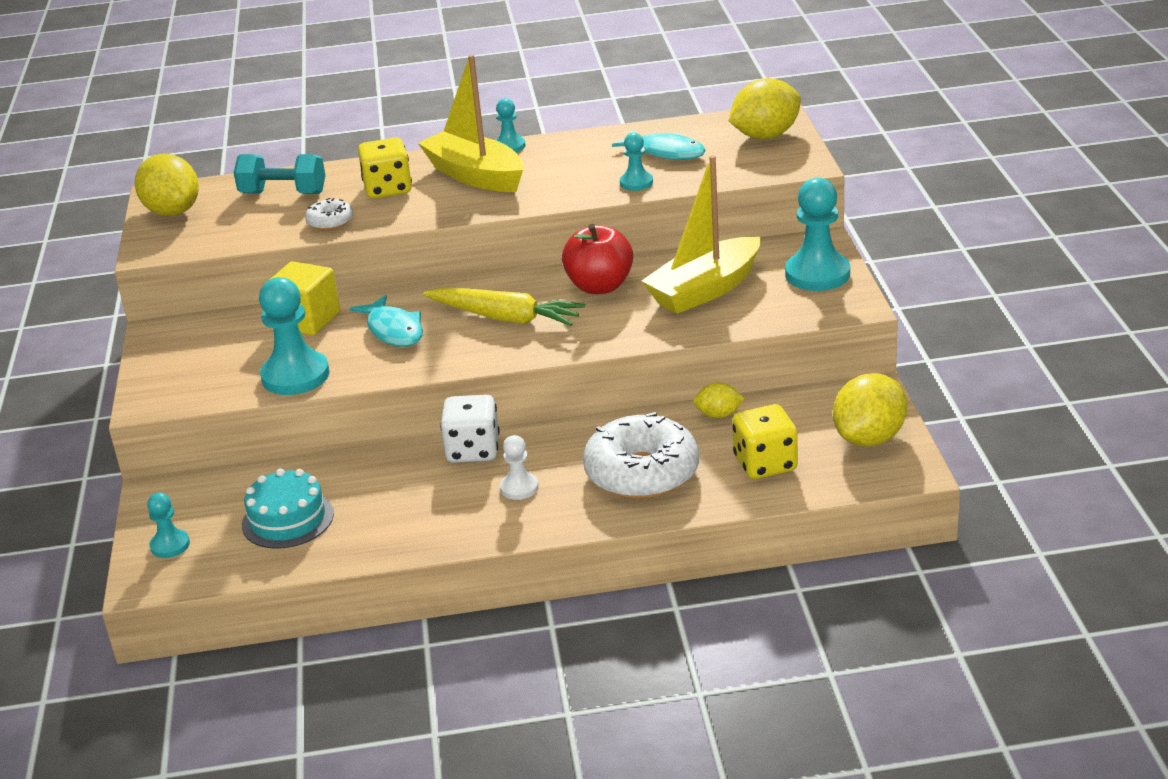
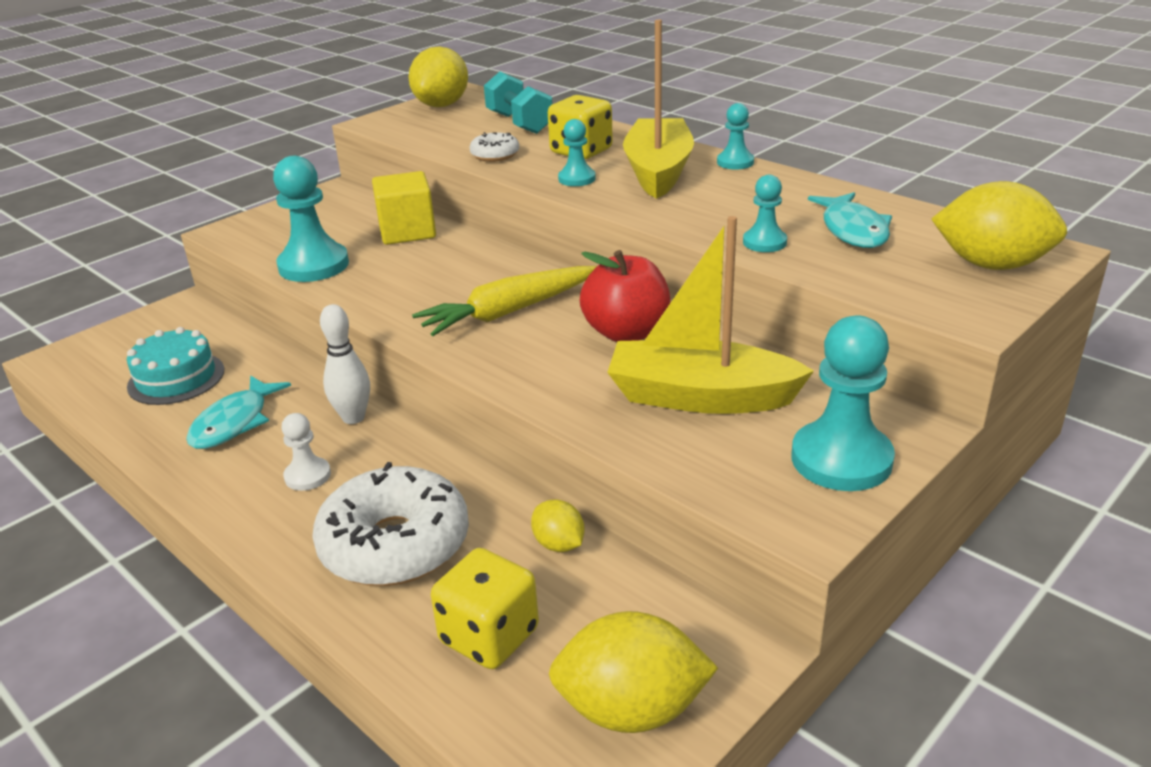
camera: 50 degrees right, 0 degrees up
(170, 545) = (109, 346): turquoise pawn -> turquoise pawn (577, 179)
(394, 330) = (429, 272): turquoise fish -> turquoise fish (234, 422)
(473, 450) = (353, 417): white dice -> white bowling pin
(505, 318) = (508, 312): yellow carrot -> yellow carrot turned 75 degrees clockwise

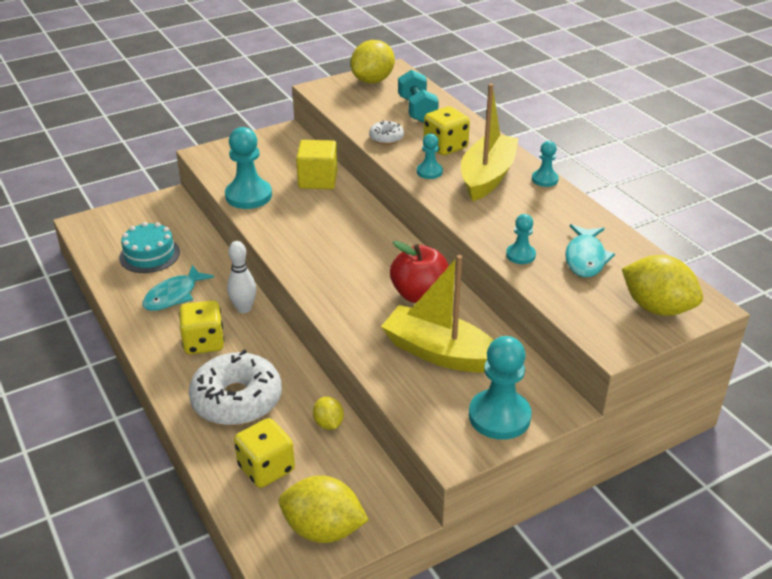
camera: 15 degrees right, 5 degrees up
(307, 476) = (204, 342): white pawn -> yellow dice
(508, 312) = (353, 261): yellow carrot -> none

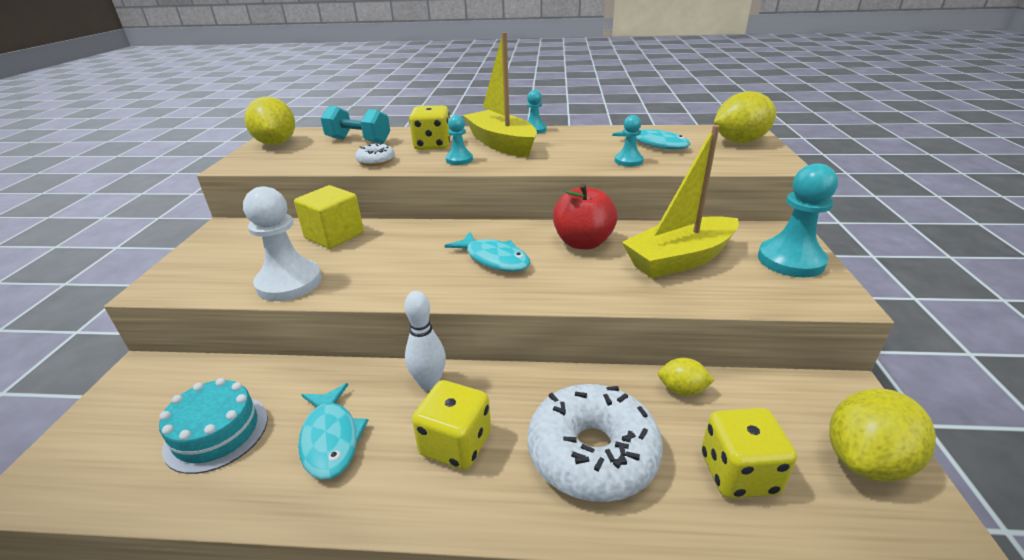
camera: 55 degrees left, 5 degrees down
(248, 196) = (289, 283): turquoise pawn -> white pawn
(352, 262) = (494, 259): none -> turquoise fish

